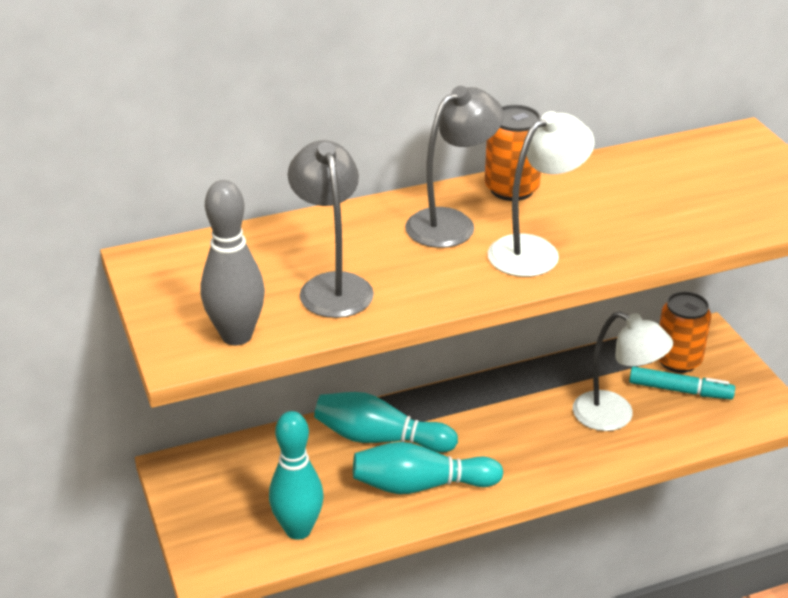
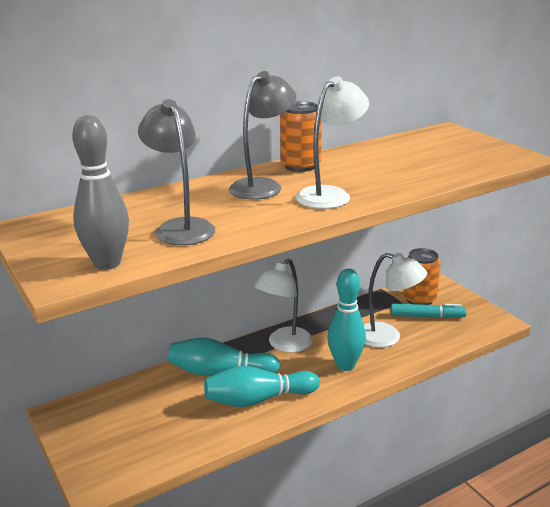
camera: 10 degrees left, 10 degrees down
(298, 529) = (167, 444): turquoise bowling pin -> turquoise bowling pin (345, 365)
(472, 409) = (284, 345): none -> white lamp

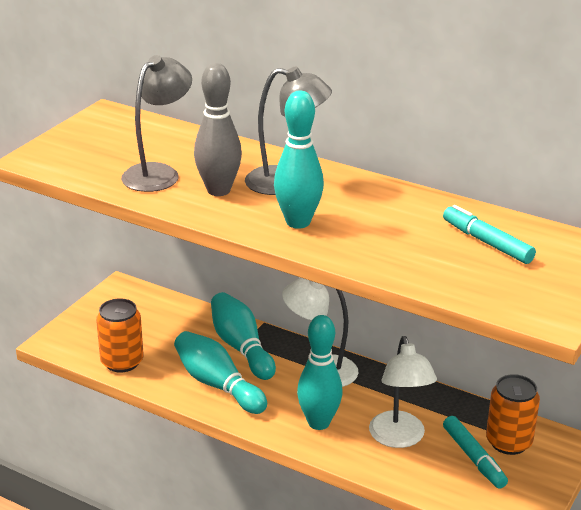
camera: 60 degrees right, 5 degrees up
(107, 263) = (69, 166): grey bowling pin -> grey bowling pin (218, 190)
(300, 166) = (361, 187): orange can -> orange can (122, 362)
(330, 194) = (298, 222): white lamp -> turquoise bowling pin
(415, 151) = (487, 242): none -> turquoise marker

